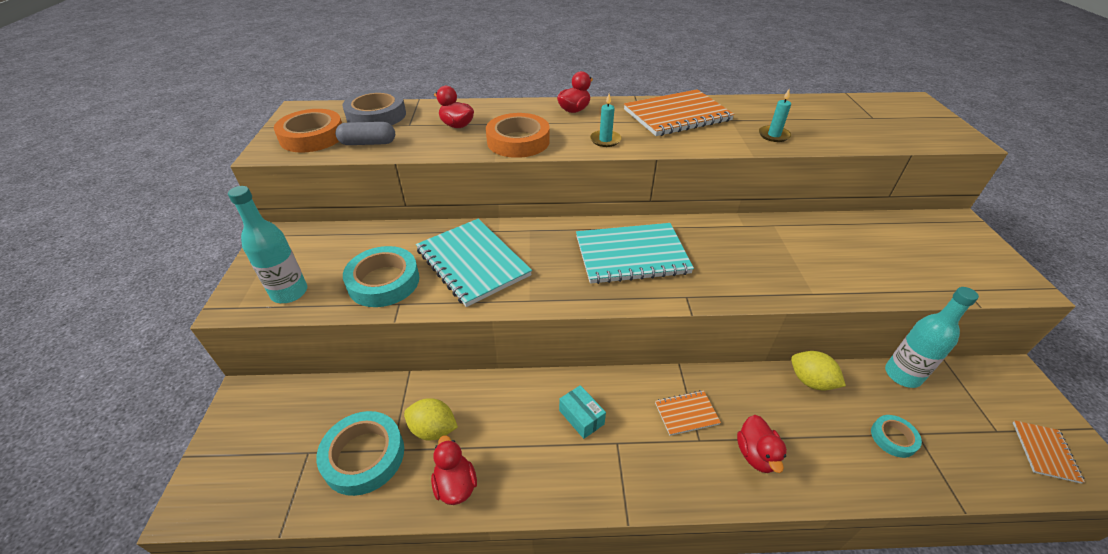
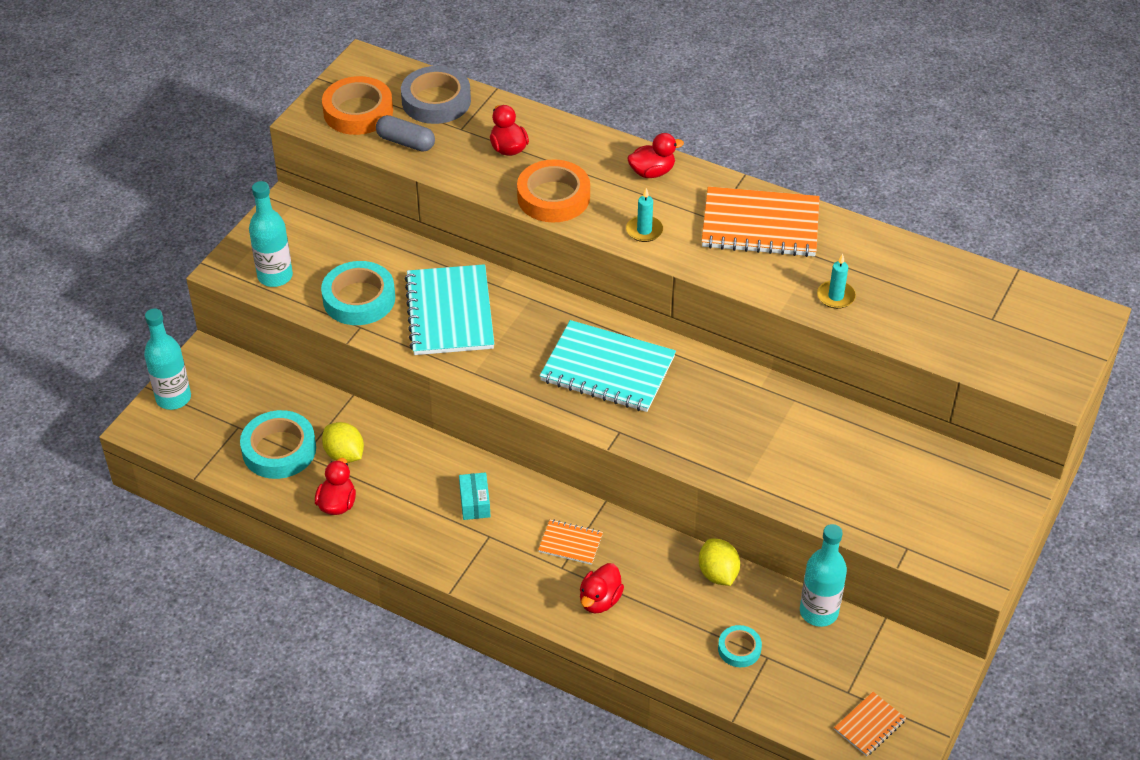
camera: 30 degrees right, 5 degrees up
(221, 454) = (173, 398): none -> turquoise bottle

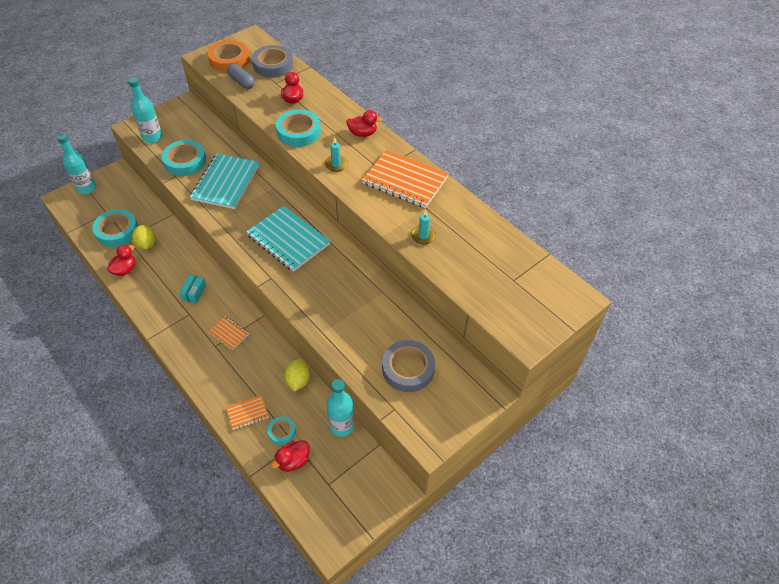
camera: 20 degrees right, 5 degrees up
(553, 197) = (298, 132): orange tape -> turquoise tape
(600, 600) = (223, 373): red duck -> red duck (293, 461)
(869, 725) = (328, 511): orange notebook -> orange notebook (247, 413)
(893, 491) = (408, 369): none -> grey tape

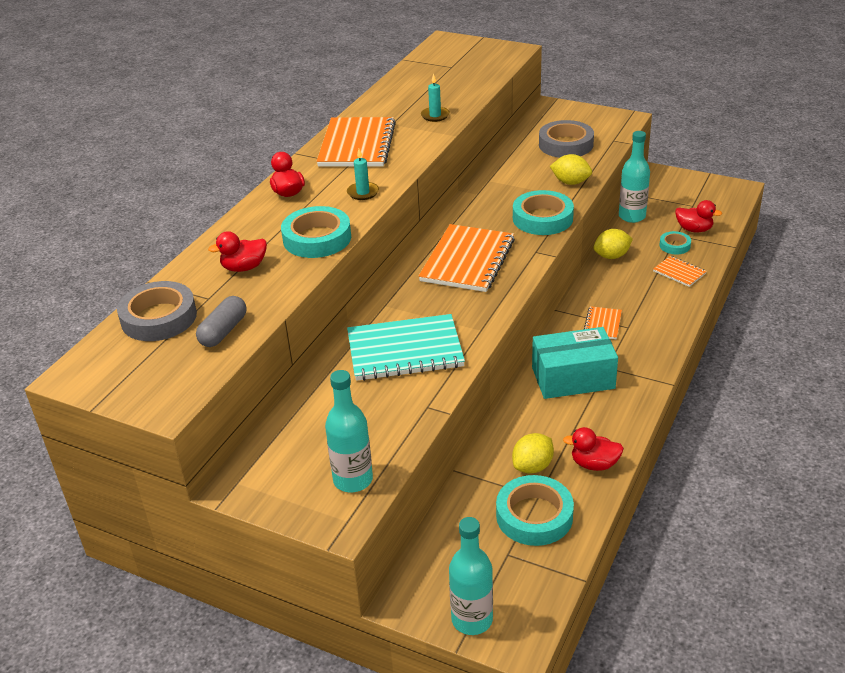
camera: 110 degrees left, 15 degrees down
(185, 161) = (387, 412): turquoise tape -> turquoise tape (542, 218)
(194, 293) = (573, 378): turquoise box -> turquoise box, size x2.06
(229, 60) = (164, 370): orange tape -> none
(288, 239) = (467, 260): turquoise notebook -> orange notebook
(344, 341) = (570, 182): none -> yellow lemon

